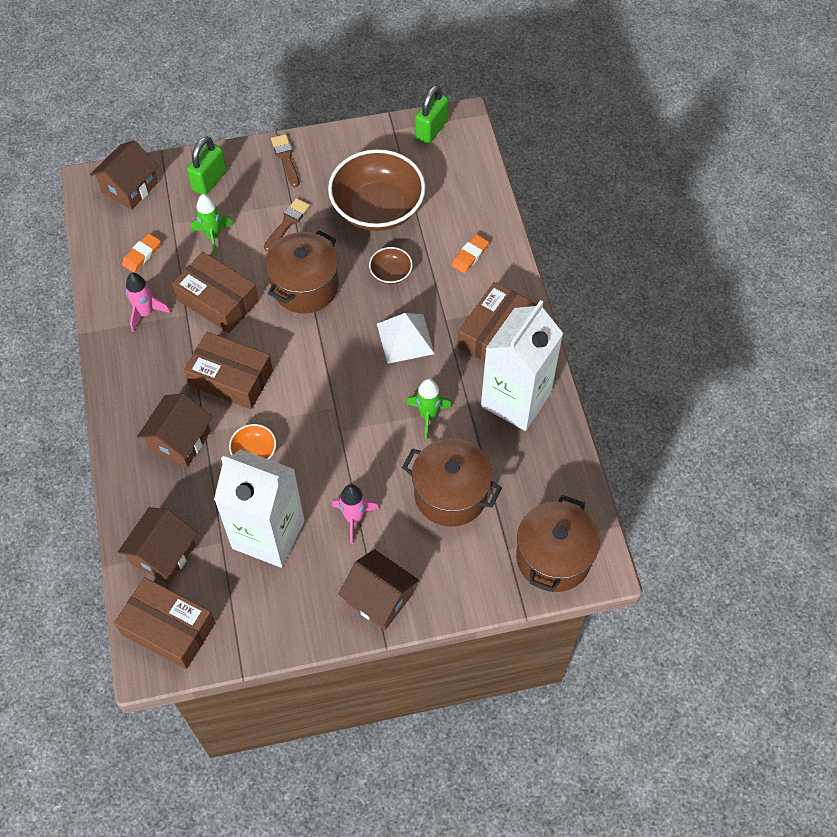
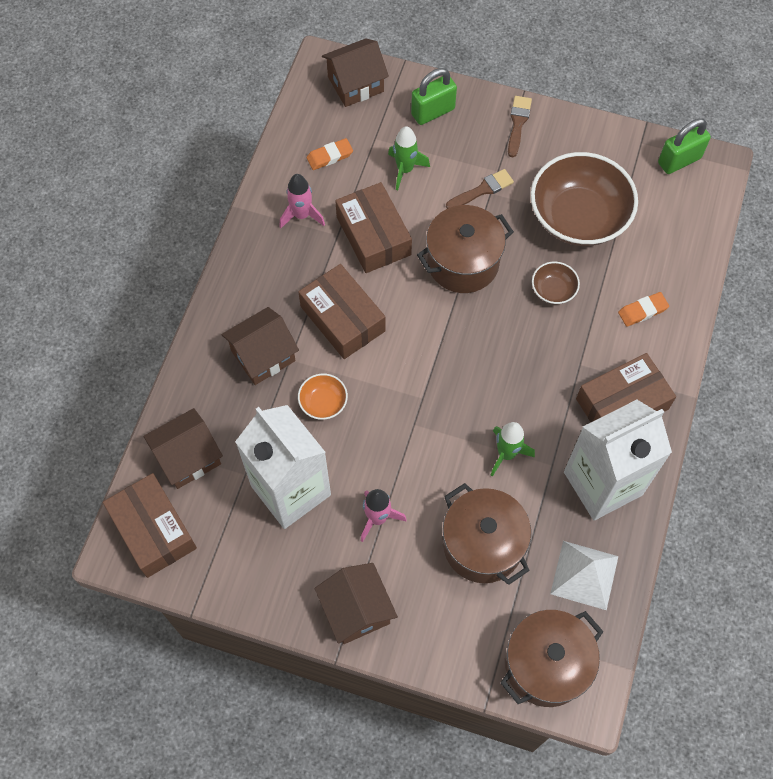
camera: 30 degrees right, 5 degrees up
(405, 338) = (529, 364): white pyramid -> white pyramid (584, 575)

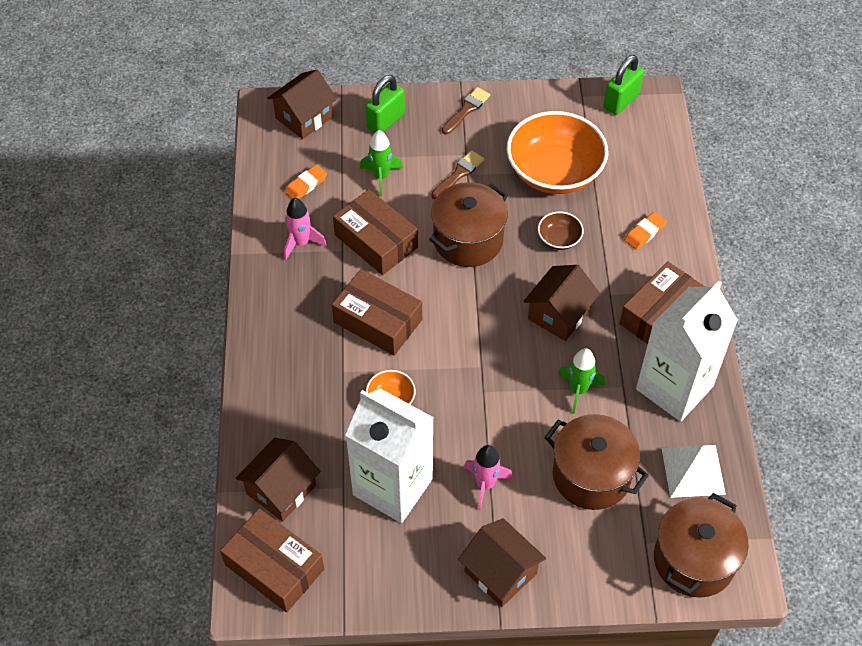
camera: 20 degrees left, 10 degrees down
(263, 355) = (316, 376): brown house -> brown house (559, 314)
(518, 123) = (466, 110): brown brush -> brown brush turned 45 degrees clockwise
(578, 217) = (554, 172): brown bowl -> orange bowl

